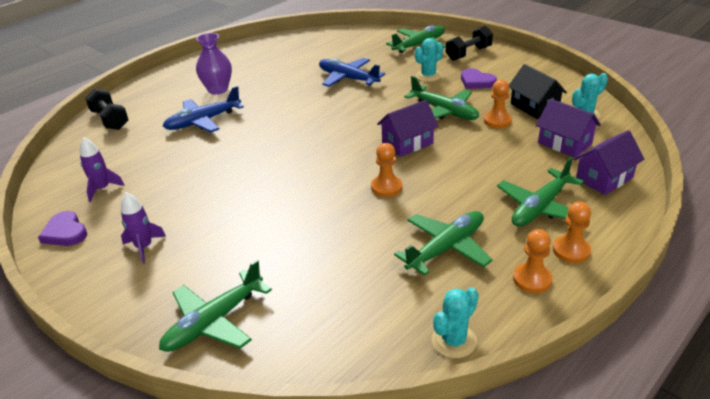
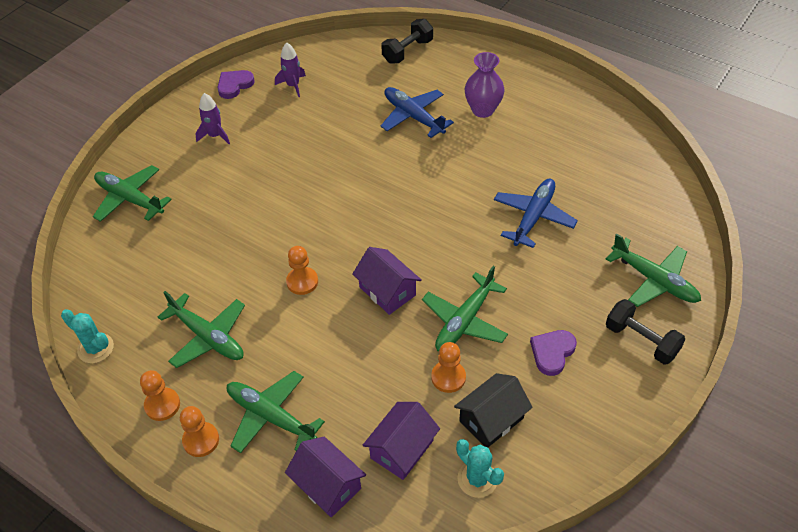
camera: 80 degrees right, 15 degrees up
(428, 76) = (558, 298): turquoise cactus -> none

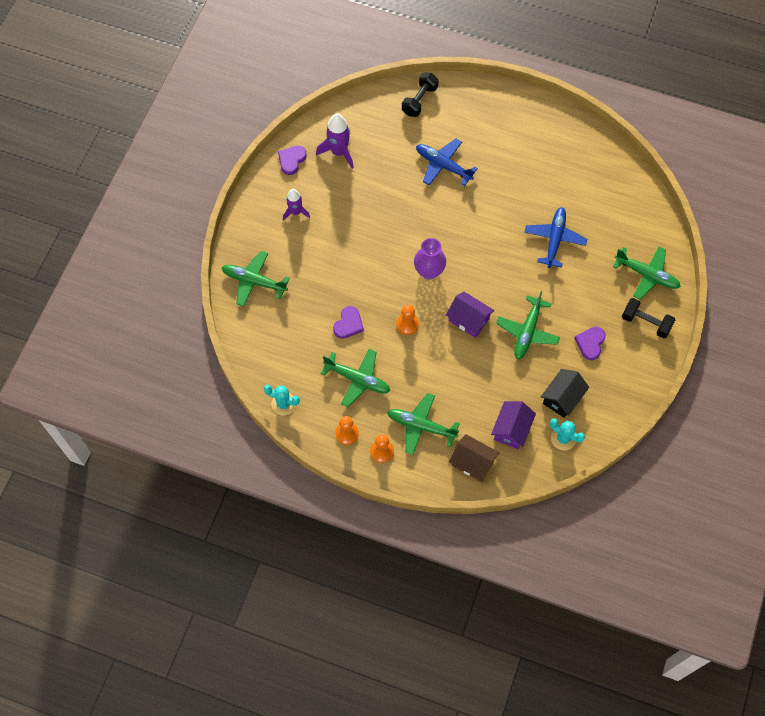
camera: 15 degrees left, 15 degrees up
(225, 267) = (348, 324): none -> purple heart
(293, 85) = (339, 152): purple rocket -> purple rocket, size x1.54
(327, 485) = (472, 462): purple house -> brown house
(448, 377) = (527, 375): orange pawn -> none
(483, 110) = (494, 149): purple vase -> purple vase (429, 271)

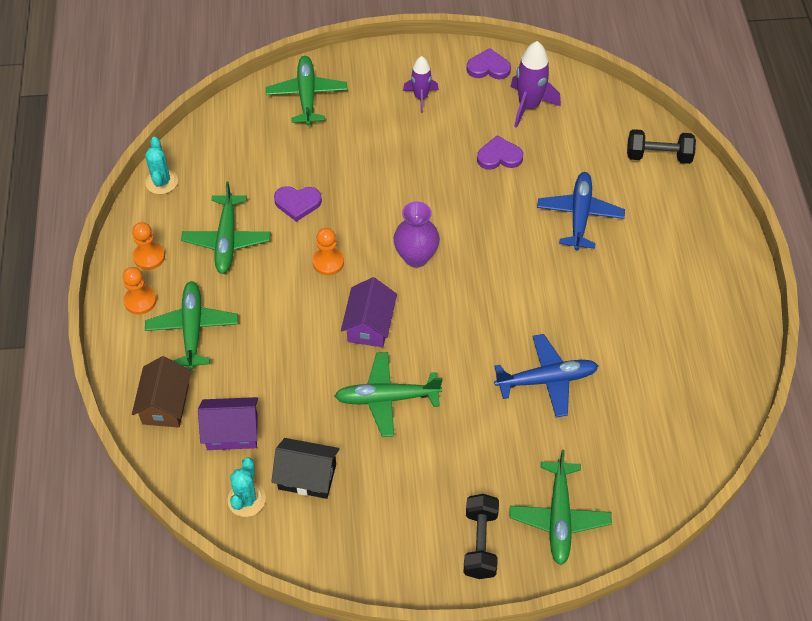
camera: 65 degrees right, 10 degrees down
(590, 343) = (409, 482): purple heart -> purple heart (499, 156)

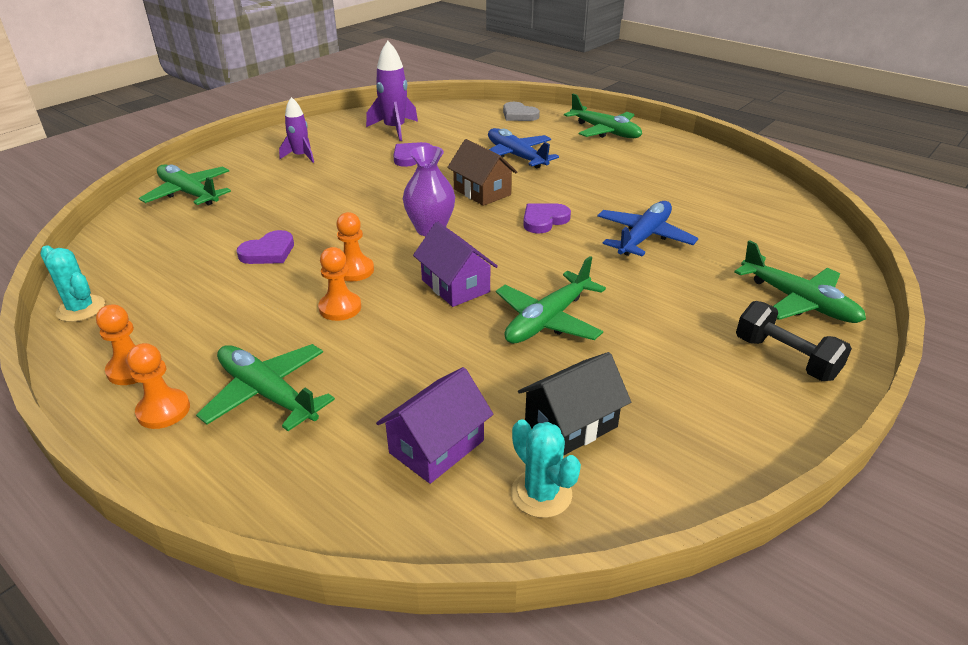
camera: 45 degrees left, 20 degrees down
(165, 404) = (318, 479): brown house -> brown house (482, 192)
(227, 240) = (220, 309): green plane -> green plane (604, 131)
(287, 291) = (340, 308): none -> orange pawn
(488, 67) = (335, 126): purple heart -> purple heart (544, 220)
(658, 156) = (519, 115): black dumbbell -> grey heart

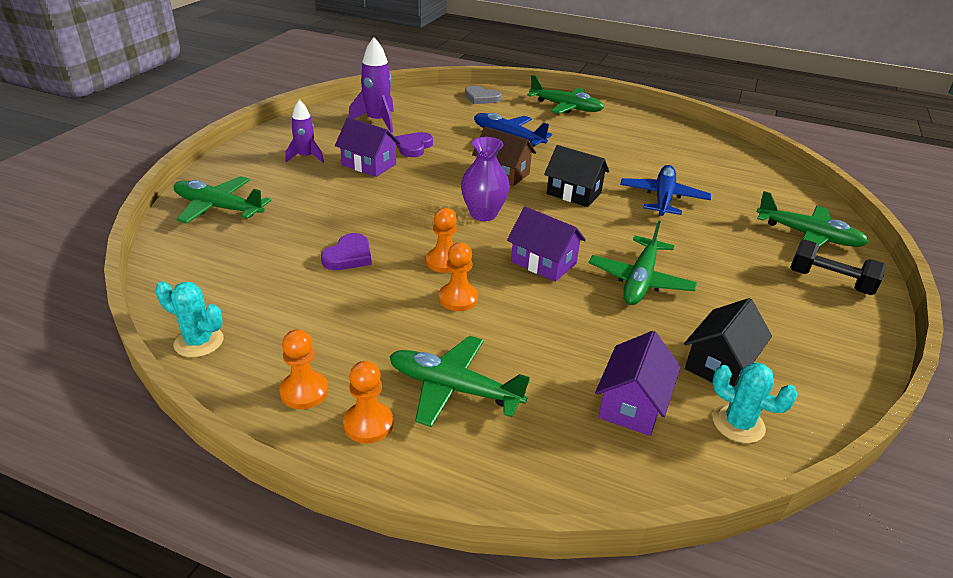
camera: 20 degrees left, 0 degrees up
(354, 169) = (369, 164): none -> purple house
(544, 220) = (573, 193): purple heart -> black house

